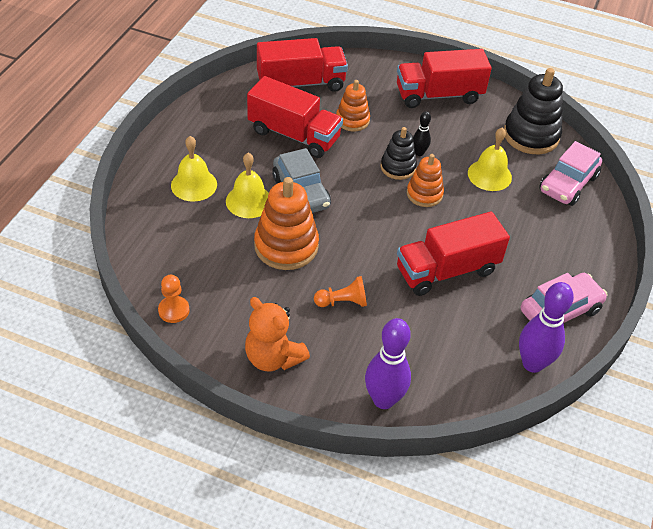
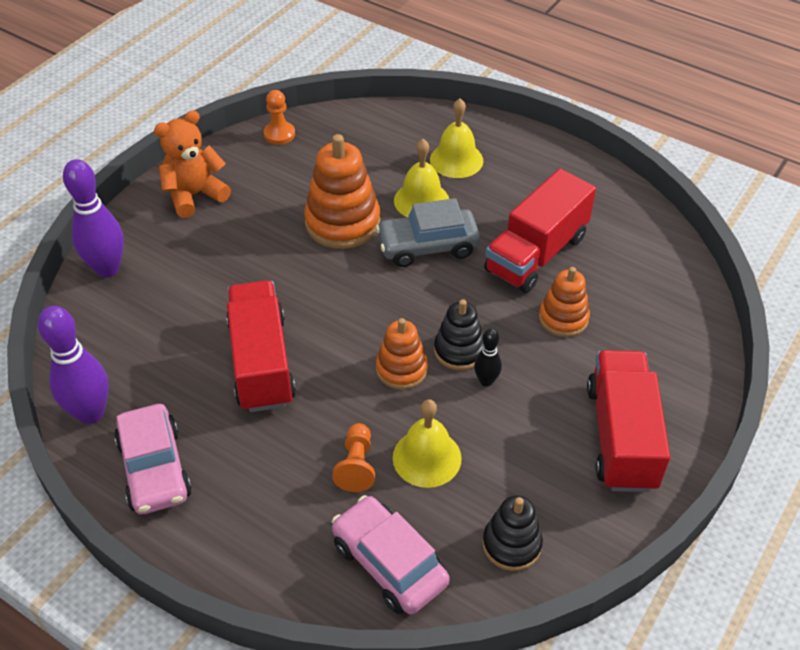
camera: 105 degrees right, 0 degrees up
(301, 83) = (647, 275): red truck -> none
(342, 302) = (246, 257): orange pawn -> orange pawn (356, 465)
(531, 135) = (511, 544): black stacking toy -> black stacking toy, size x0.61

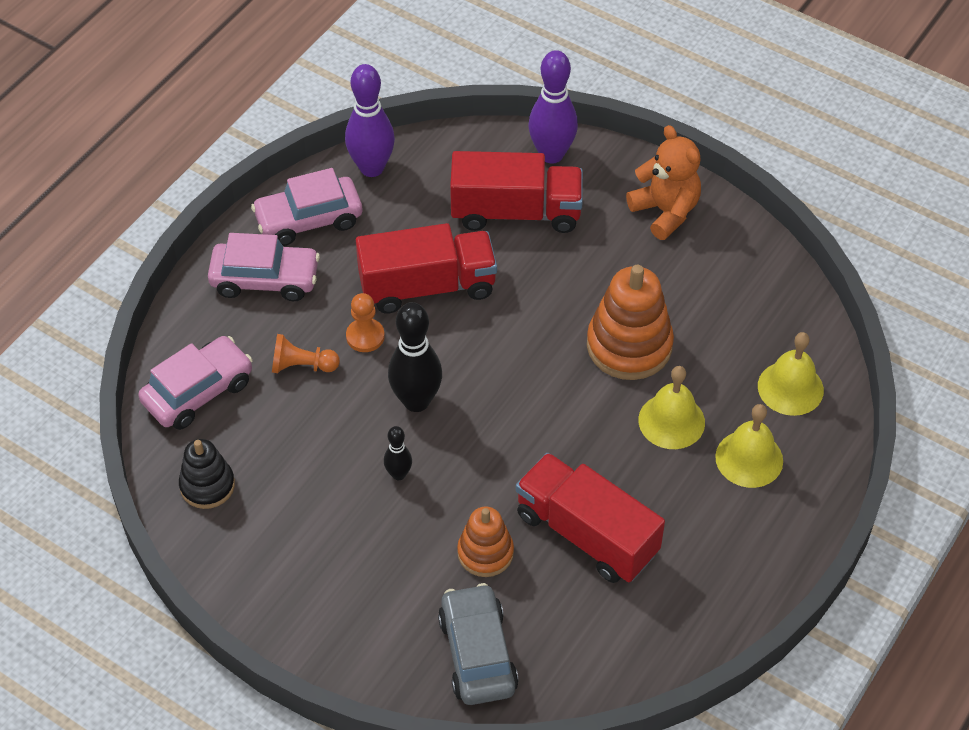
camera: 90 degrees right, 5 degrees up
(236, 507) = (265, 279): none -> pink car
(279, 134) = (779, 279): orange pawn -> orange pawn (365, 336)
(401, 369) = (416, 401): orange stacking toy -> black bowling pin
(427, 246) = (595, 426): grey car -> grey car (478, 653)
(427, 457) = (307, 421): yellow bell -> yellow bell (790, 388)
(459, 350) = (440, 452): black stacking toy -> none
(621, 436) = (322, 591): red truck -> red truck (516, 212)

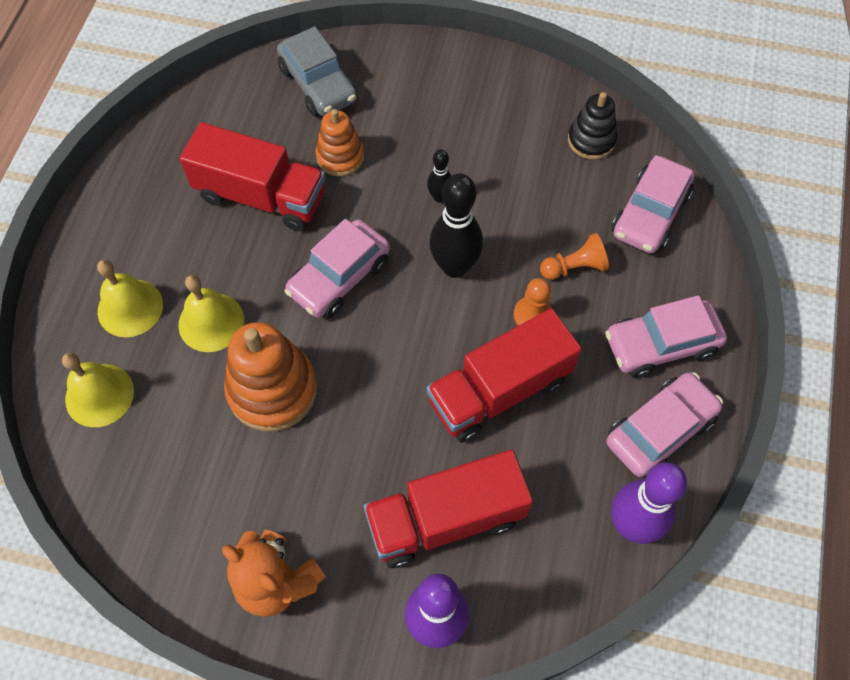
camera: 160 degrees right, 10 degrees up
(533, 425) = (339, 277): none -> pink car

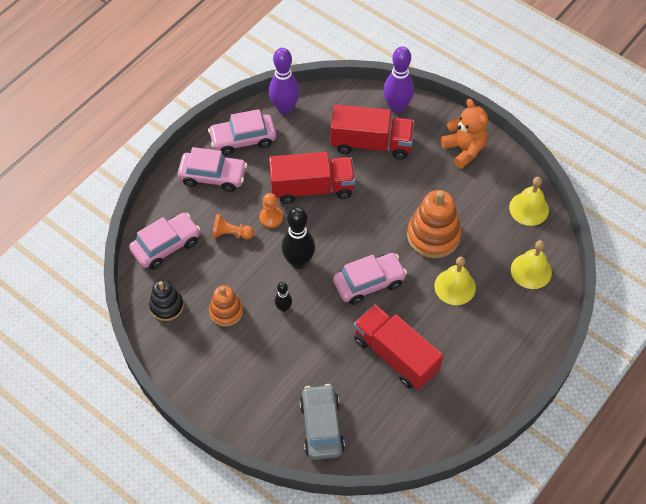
camera: 155 degrees left, 5 degrees down
(130, 307) = (500, 315): yellow bell -> yellow bell (529, 208)
(340, 157) = (332, 362): orange stacking toy -> orange stacking toy (226, 311)

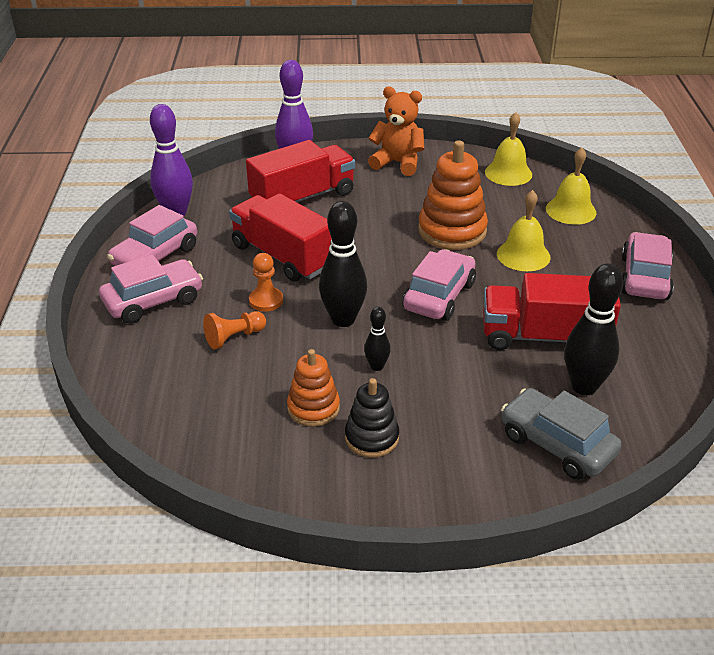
camera: 40 degrees left, 20 degrees down
(166, 246) = (163, 390): pink car -> pink car (644, 278)
(167, 306) = (230, 447): black stacking toy -> black stacking toy (371, 438)
(312, 188) = (283, 256): red truck -> red truck turned 90 degrees counterclockwise
(378, 404) = (584, 386): none -> black bowling pin

